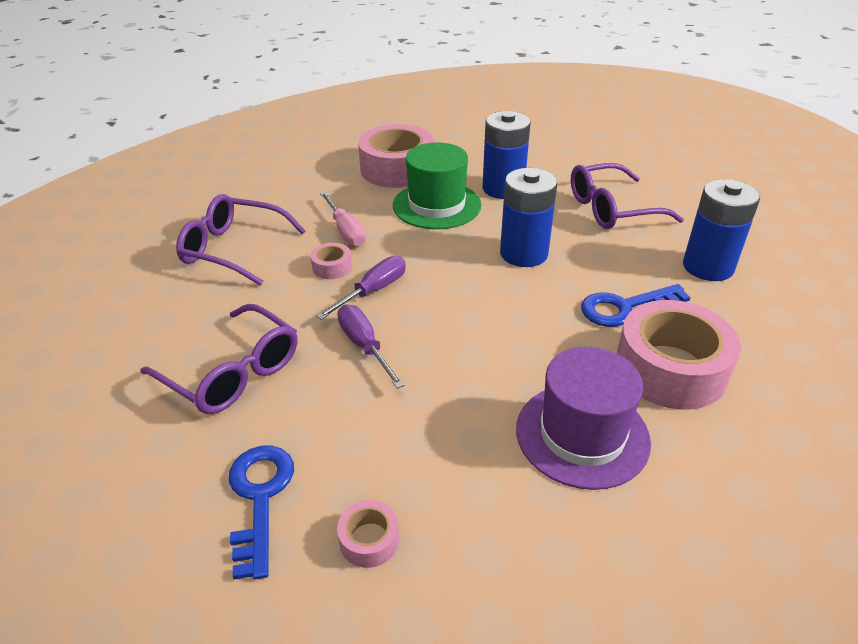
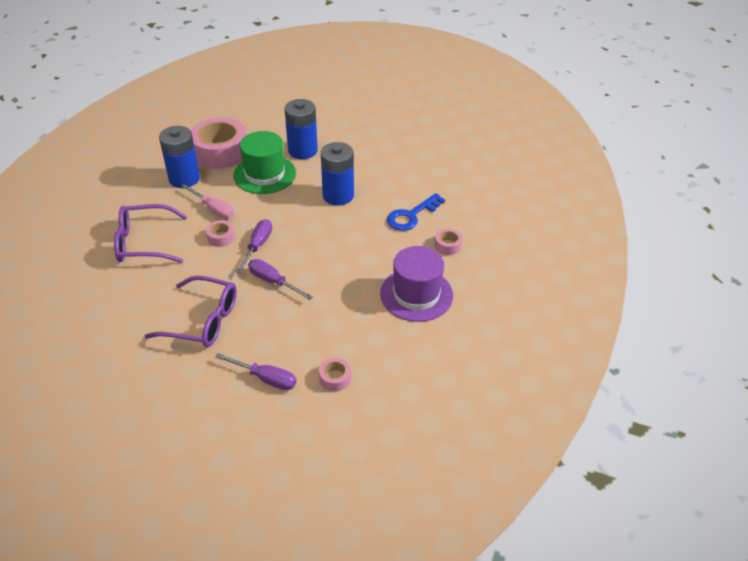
camera: 25 degrees left, 5 degrees up
(260, 498) = (266, 378): blue key -> purple screwdriver
(612, 209) = (378, 149): purple glasses -> none
(670, 369) = (448, 245): pink tape -> pink tape, size x0.44
(708, 267) = (448, 176): blue battery -> blue battery (184, 179)

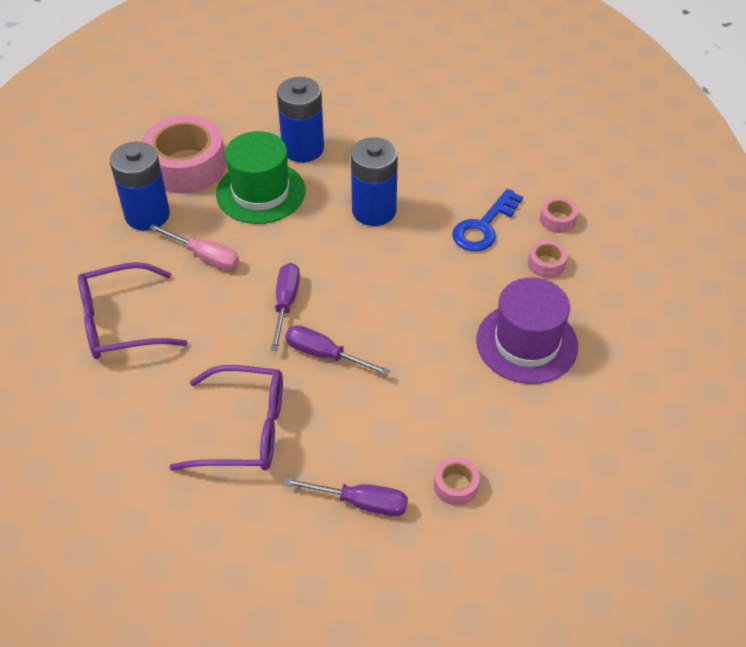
camera: 10 degrees left, 5 degrees up
(221, 237) = (229, 298): pink tape -> pink tape (557, 220)

